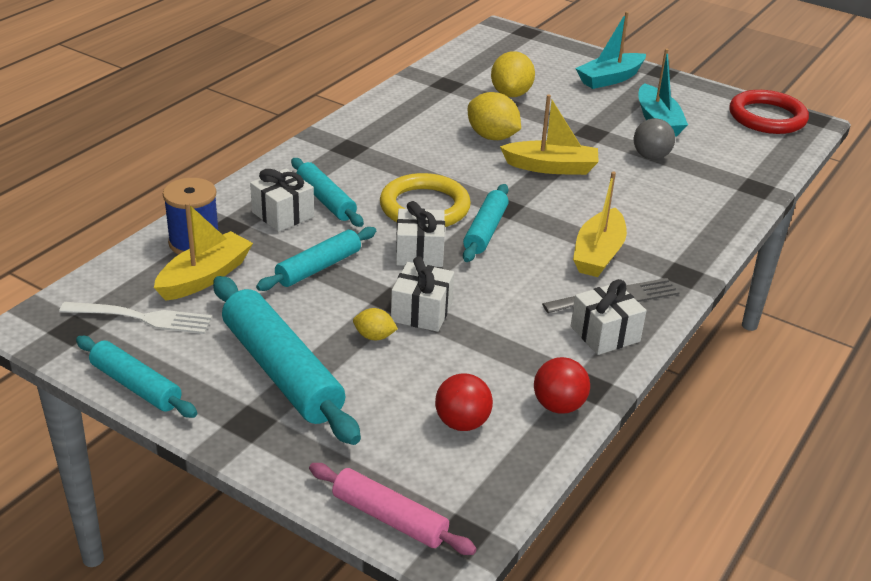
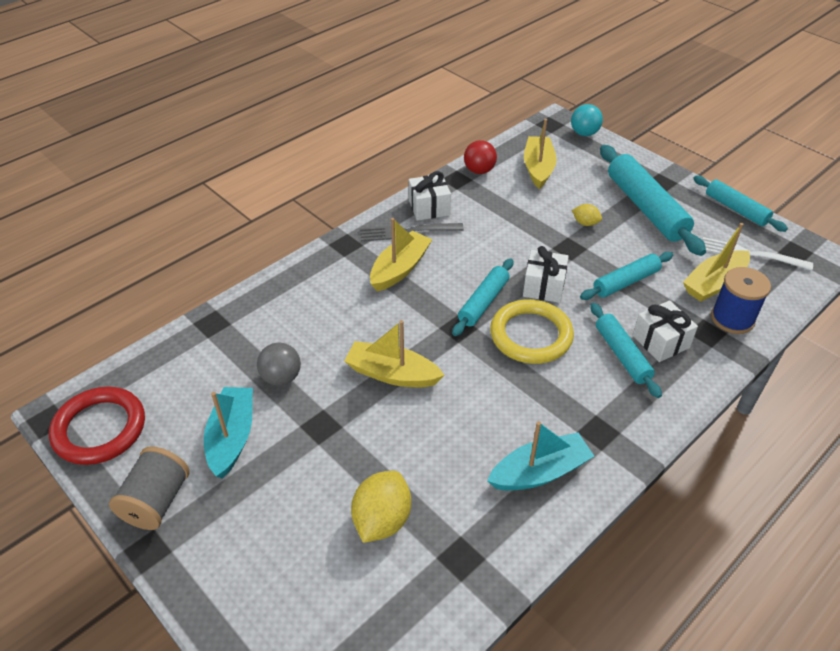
camera: 165 degrees left, 10 degrees up
(389, 518) = (584, 133): pink rolling pin -> turquoise ball
(422, 312) = (550, 237): white gift -> none
(462, 423) = (538, 168): red ball -> yellow boat
(492, 137) = (436, 431): yellow lemon -> none
(610, 79) = (231, 542): turquoise boat -> turquoise boat (539, 472)
(680, 90) = (156, 501): none -> grey spool

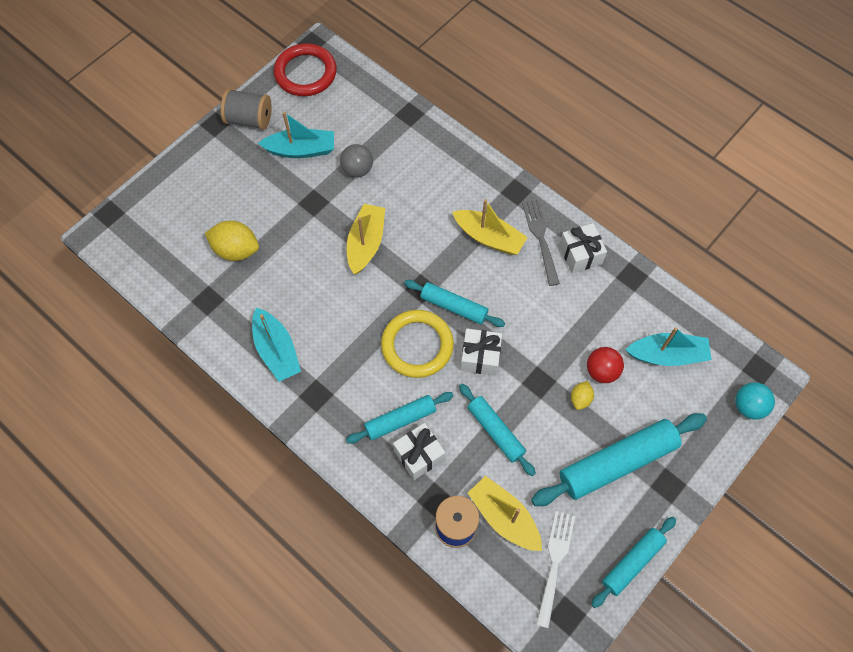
camera: 85 degrees right, 20 degrees up
(479, 170) = (651, 297): red ball -> red ball (601, 371)
(538, 168) = (667, 355): yellow boat -> turquoise boat

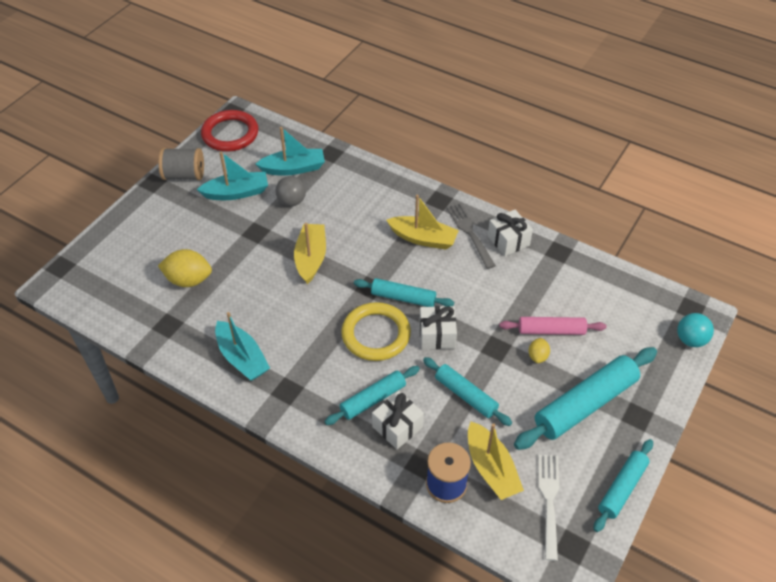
camera: 10 degrees left, 15 degrees down
(504, 517) = (491, 468): yellow boat -> yellow boat turned 150 degrees counterclockwise
(601, 371) = (551, 331): red ball -> pink rolling pin
(667, 355) = (606, 309): turquoise boat -> turquoise boat (293, 168)

